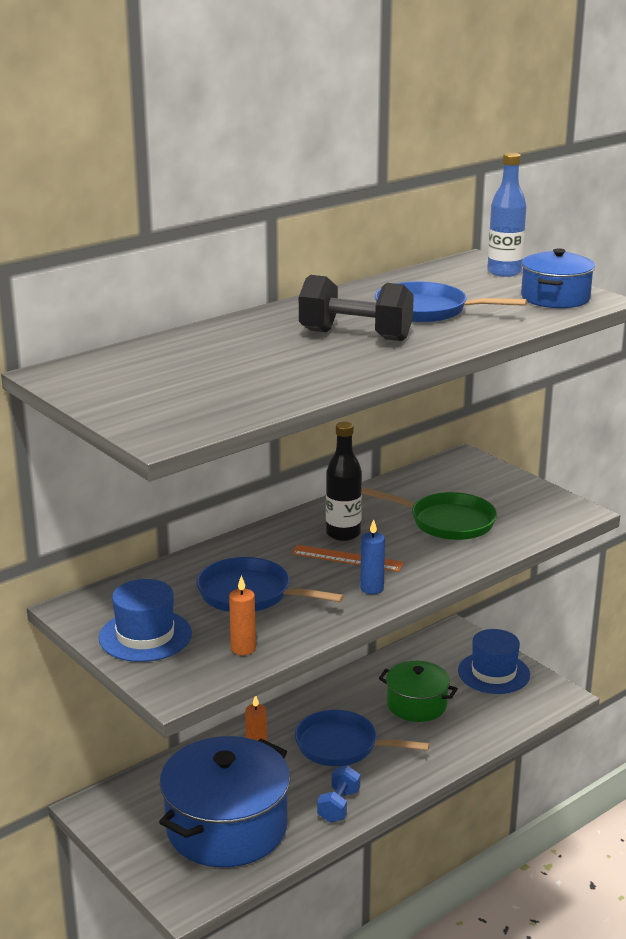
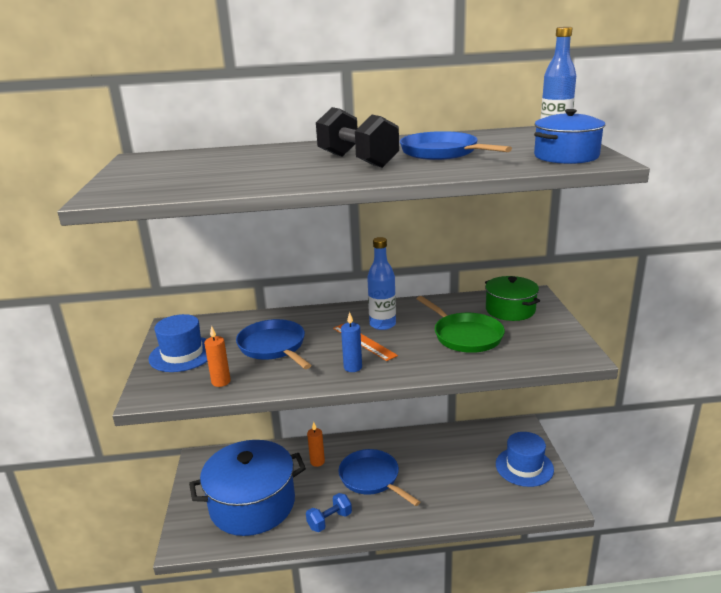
camera: 35 degrees right, 0 degrees up
(343, 534) = (382, 324): black bottle -> blue bottle
(417, 705) = (447, 469): green pot -> green pot (510, 310)

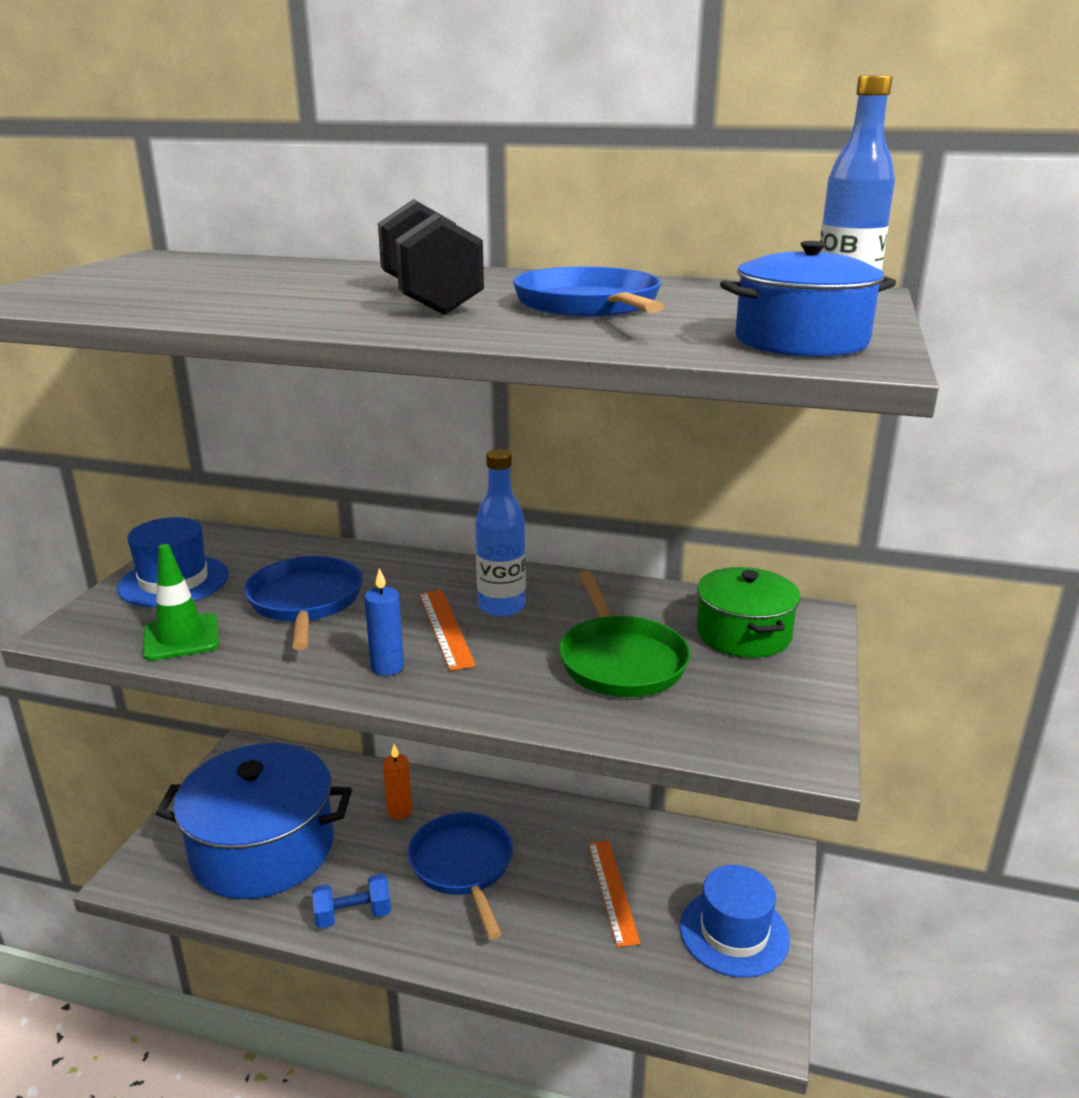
camera: 20 degrees right, 0 degrees up
(221, 382) = (181, 638): orange candle -> green traffic cone
(455, 466) = (612, 891): none -> orange ruler

